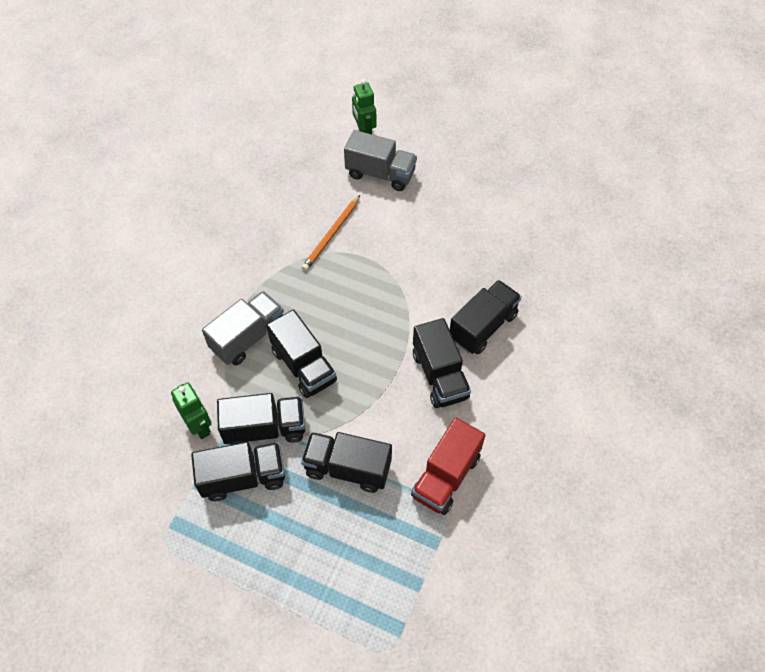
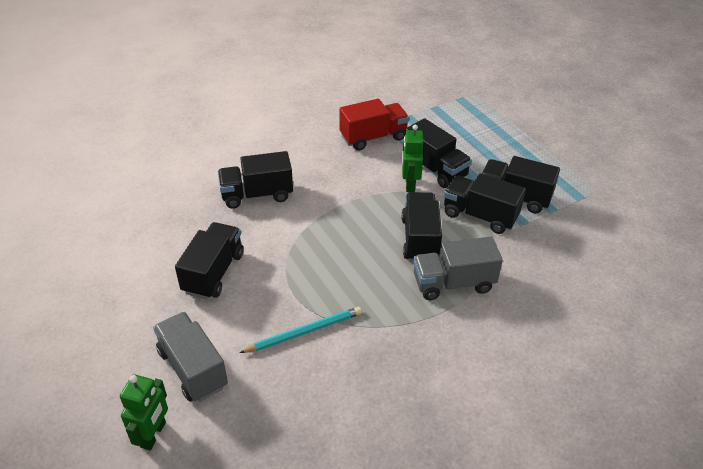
camera: 145 degrees left, 15 degrees down
(199, 426) = (533, 242): green robot -> green robot (409, 184)
(331, 235) = (304, 332): orange pencil -> turquoise pencil
(440, 375) = (322, 184): black truck -> black truck (213, 273)

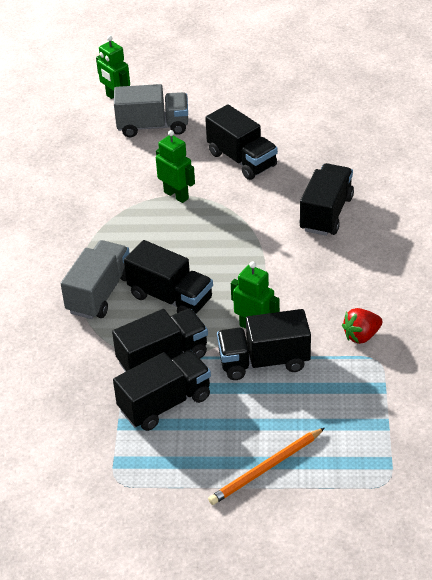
camera: 125 degrees right, 0 degrees up
(294, 295) = (176, 195): none -> green robot
(304, 332) = (133, 188): turquoise pencil -> none
(373, 137) = (361, 336): red truck -> red strawberry
(513, 137) = (266, 468): none -> orange pencil

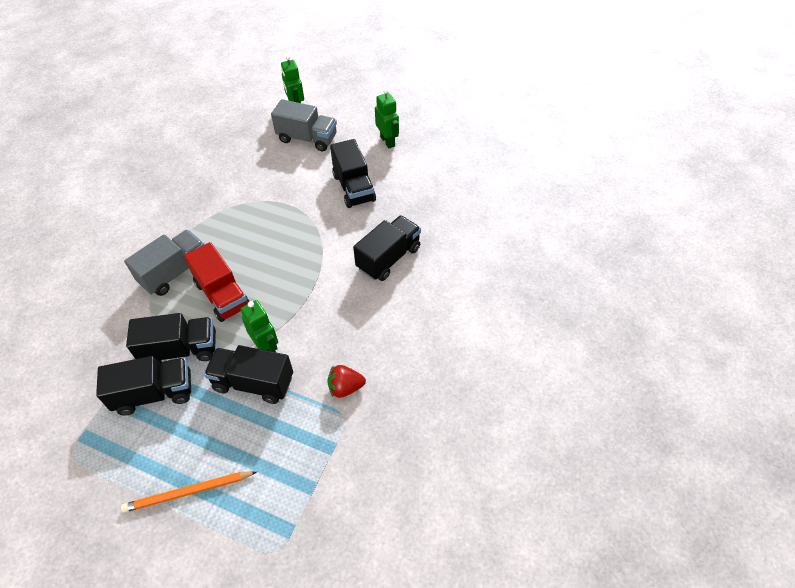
camera: 20 degrees right, 10 degrees up
(170, 298) = (222, 295): black truck -> red truck
(176, 195) = (286, 203): green robot -> green robot (387, 141)

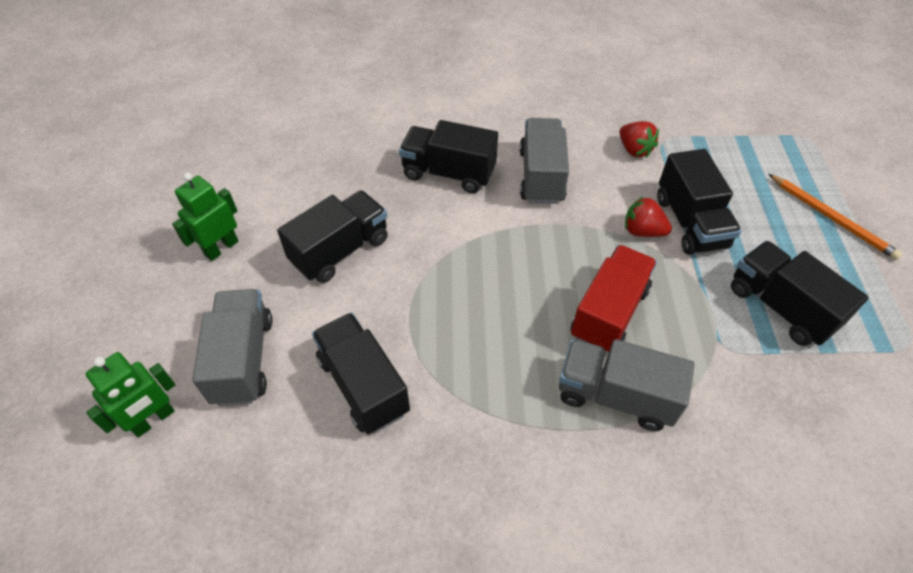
camera: 115 degrees left, 0 degrees up
(180, 350) = (712, 314): black truck -> black truck (363, 385)
(267, 347) = (642, 231): green robot -> red strawberry
(354, 310) = (541, 176): none -> grey truck

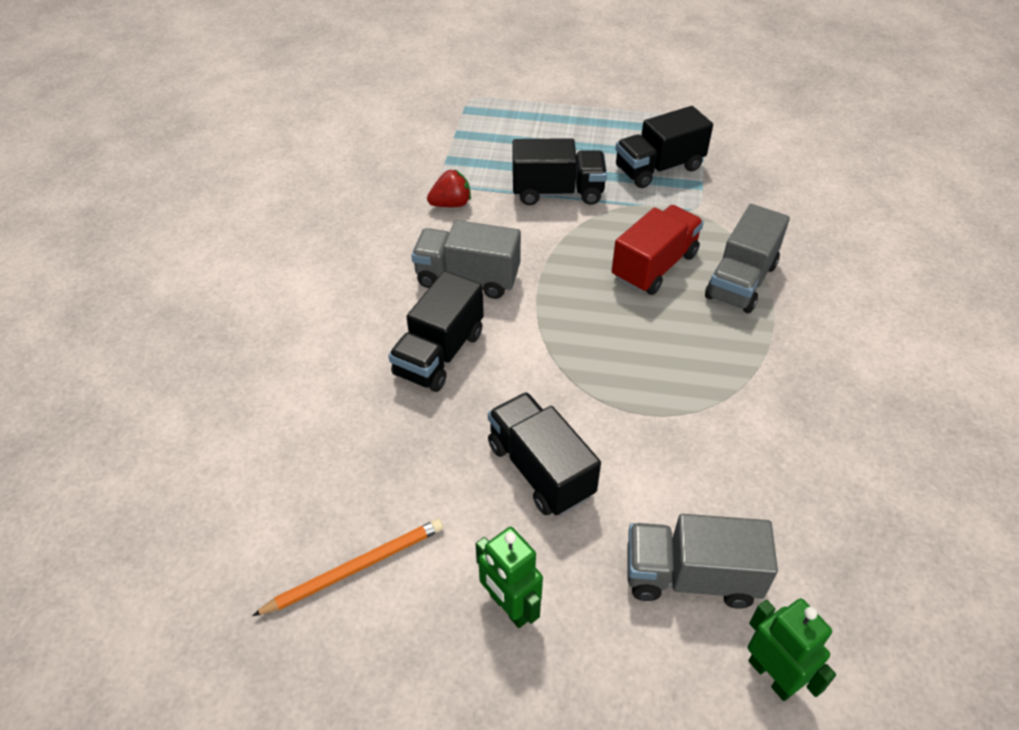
camera: 80 degrees left, 5 degrees down
(363, 385) = (727, 461): black truck -> none
(609, 313) = (654, 266): red truck -> red truck turned 90 degrees clockwise
(642, 231) = (561, 224): red strawberry -> none
(831, 218) = (570, 115): orange pencil -> orange pencil (356, 568)

